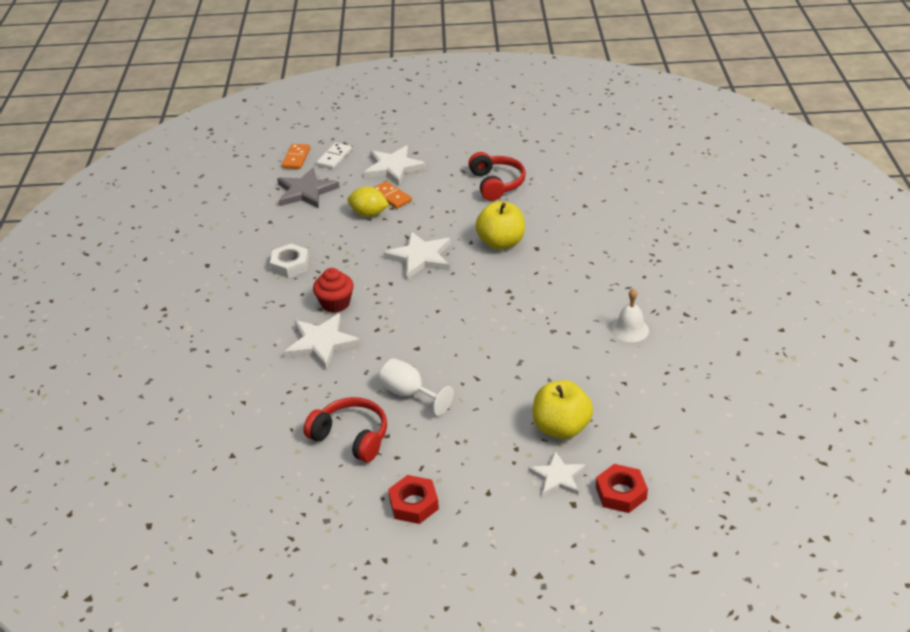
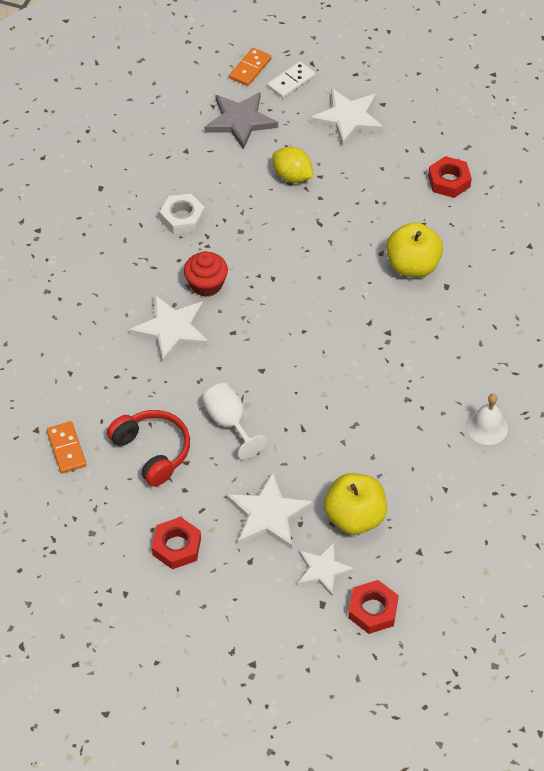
camera: 20 degrees right, 15 degrees up
(391, 197) = (326, 160): orange domino -> orange domino (66, 449)
(420, 257) = (318, 255): white star -> white star (268, 514)
(496, 184) = (449, 181): red headphones -> red nut

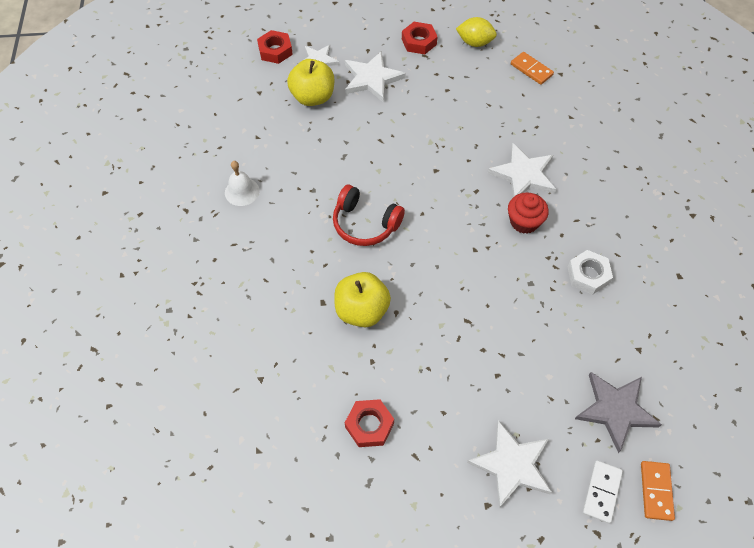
camera: 155 degrees right, 5 degrees up
(152, 451) = (474, 88): red headphones -> red headphones (365, 224)
(229, 422) = (435, 125): white goblet -> none
(292, 176) = (523, 363): yellow lemon -> yellow lemon (475, 43)

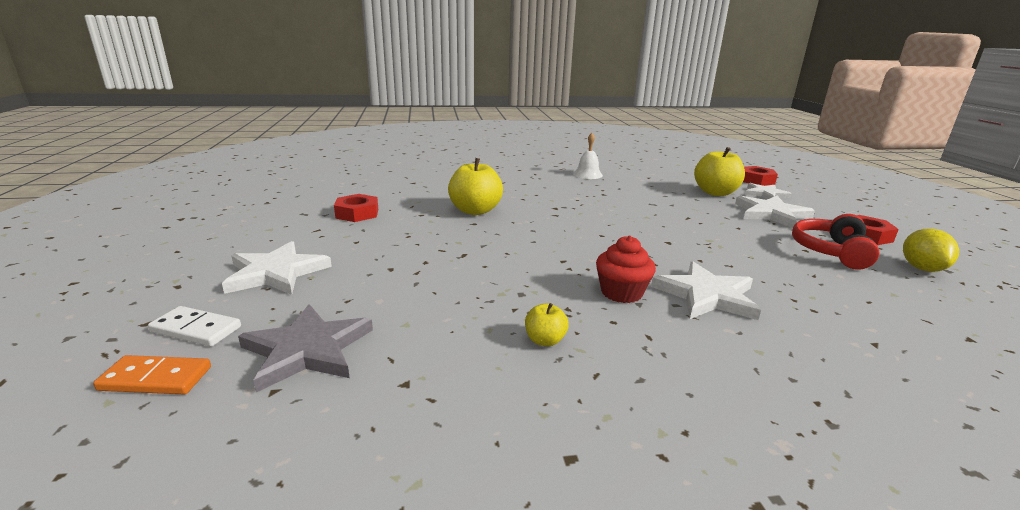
camera: 85 degrees right, 35 degrees down
(365, 224) = (575, 212): red headphones -> red headphones (831, 252)
(531, 69) = (935, 310): orange domino -> none
(588, 275) = (545, 340): white nut -> yellow apple

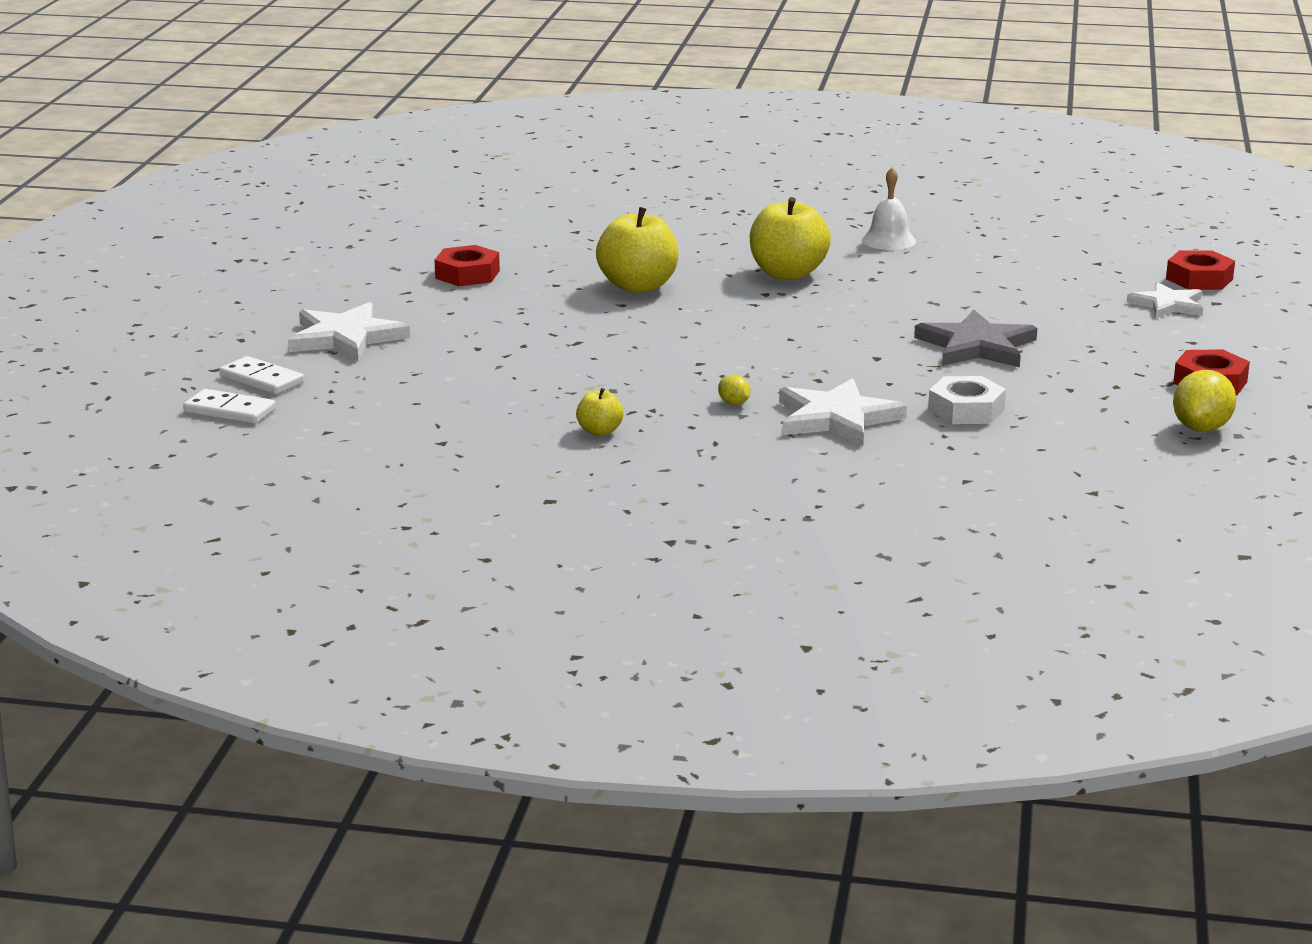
camera: 20 degrees right, 0 degrees up
(155, 379) = (229, 411): orange domino -> white domino
(307, 350) = (362, 408): grey star -> grey star (976, 346)
(621, 293) = (734, 403): red cupcake -> yellow lemon
(715, 193) = (1076, 294): yellow apple -> yellow apple (787, 273)
(771, 214) = (1113, 337): white star -> none
(775, 275) = (966, 410): none -> white nut
(831, 252) = (1105, 395): red headphones -> none

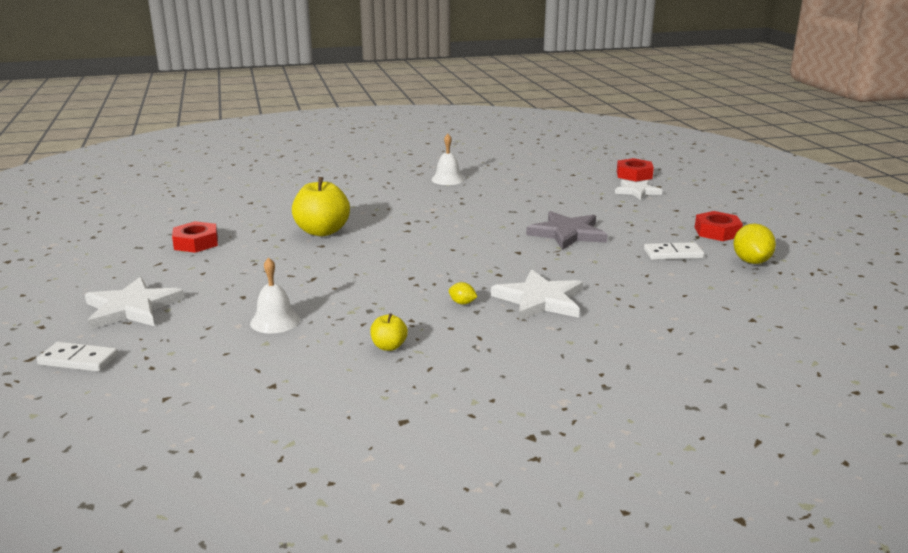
camera: 25 degrees left, 0 degrees up
(229, 411) = (63, 397): white domino -> white domino (673, 254)
(493, 381) = (275, 321): none -> white bell
(787, 273) = (409, 208): yellow apple -> none
(966, 410) = (610, 277): white nut -> none

